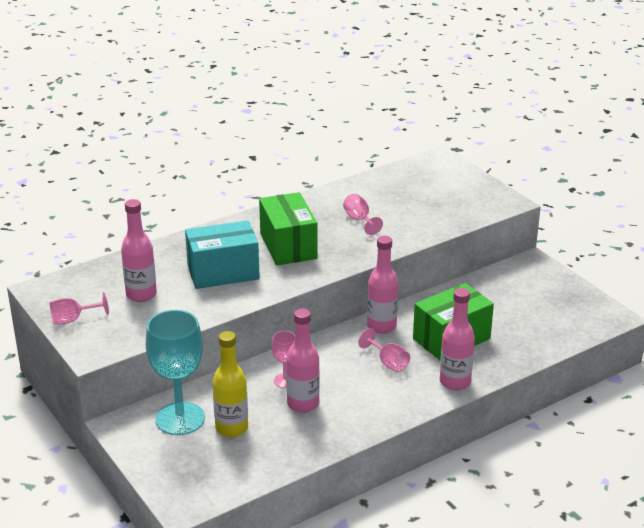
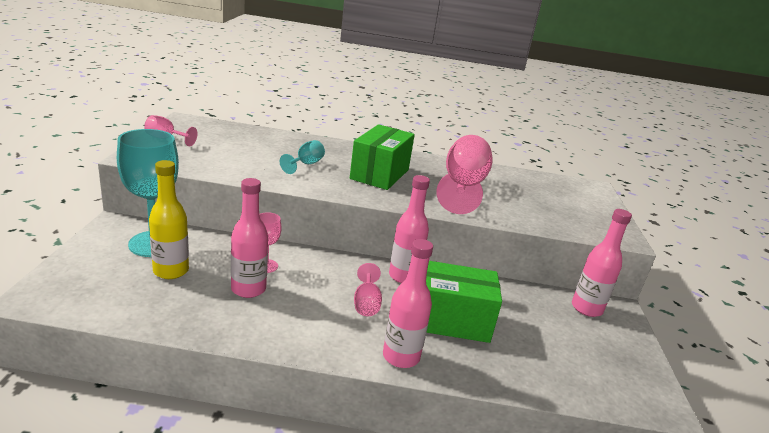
camera: 35 degrees right, 5 degrees down
(141, 295) = (230, 149): pink bottle -> pink bottle (586, 308)
(223, 272) = (305, 164): turquoise box -> turquoise goblet
(359, 220) = (462, 187): pink goblet -> pink goblet, size x2.07

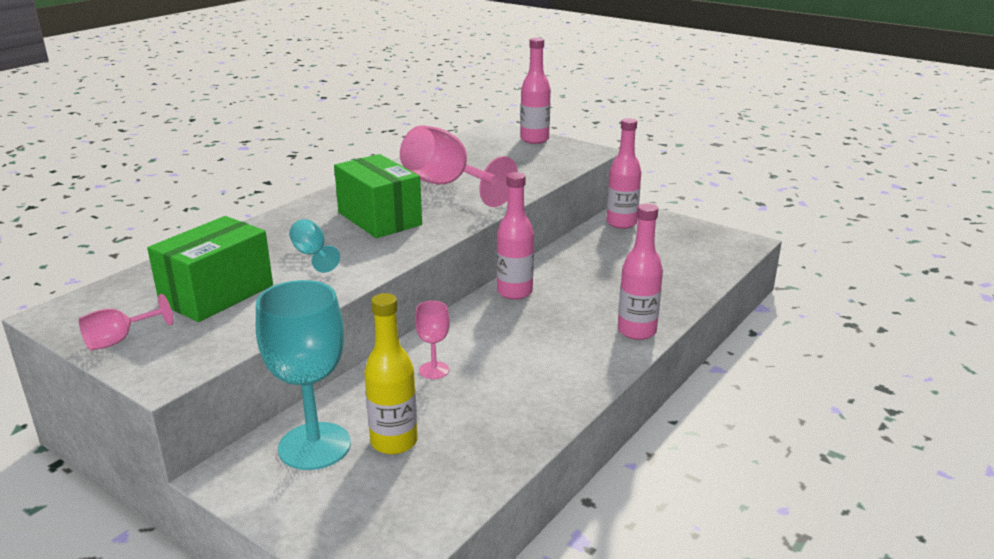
camera: 55 degrees left, 0 degrees up
(248, 289) = (473, 392): pink bottle -> pink bottle (534, 140)
(366, 303) = (547, 326): pink goblet -> none
(451, 320) = (600, 290): green box -> green box (217, 294)

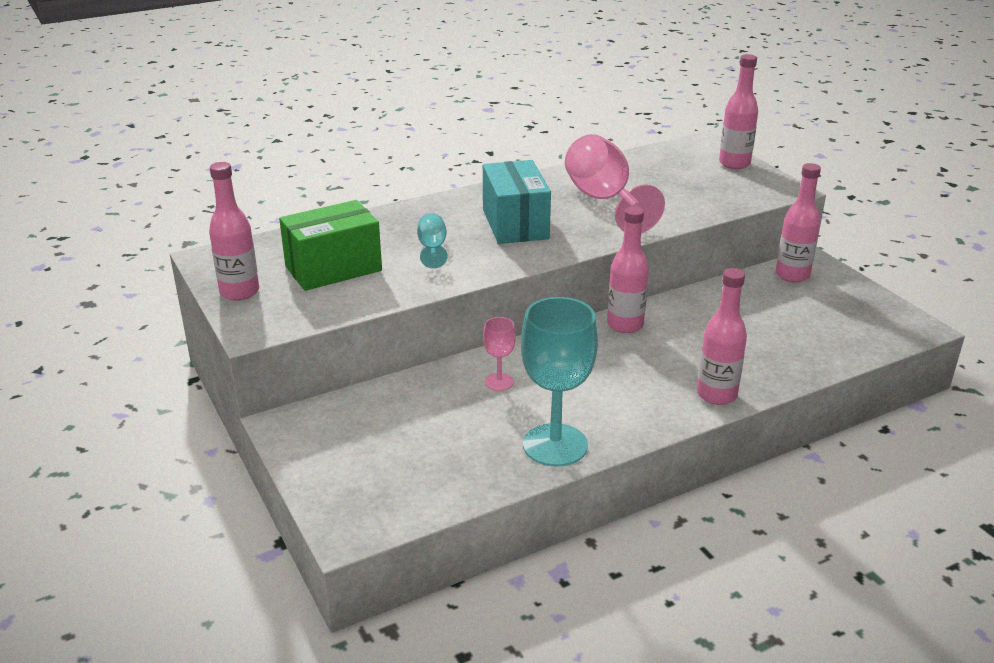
camera: 25 degrees right, 5 degrees up
(119, 340) = (239, 292): pink goblet -> pink bottle
(314, 446) = (361, 421): turquoise goblet -> turquoise goblet (555, 445)
(379, 219) = (515, 224): green box -> turquoise box
(394, 442) = (424, 436): yellow bottle -> none

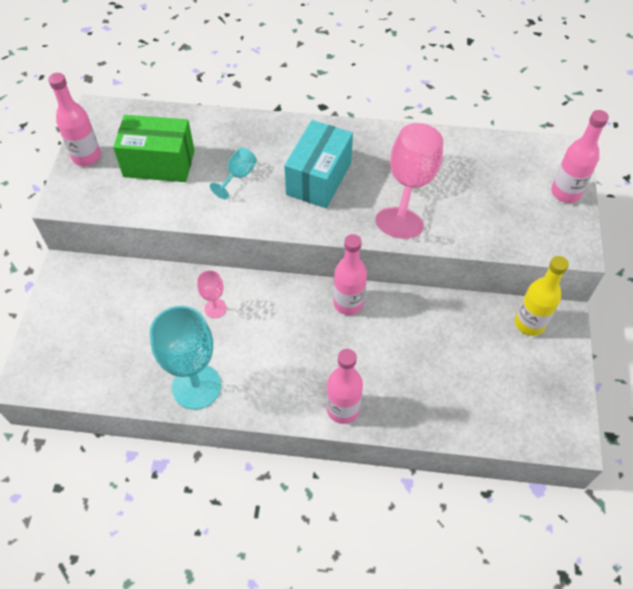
camera: 35 degrees right, 25 degrees up
(792, 275) = (529, 323): pink bottle -> yellow bottle

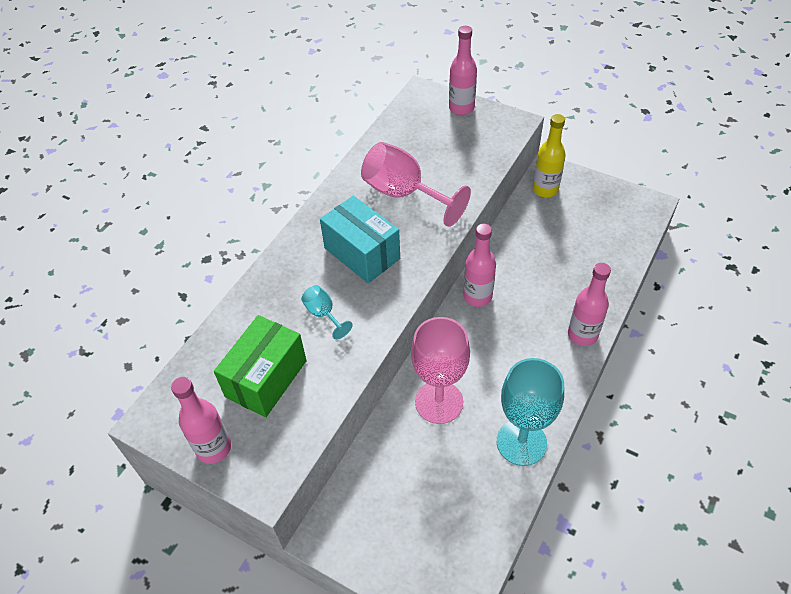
camera: 65 degrees left, 5 degrees down
(215, 308) = (439, 402): pink goblet -> pink goblet, size x2.07

